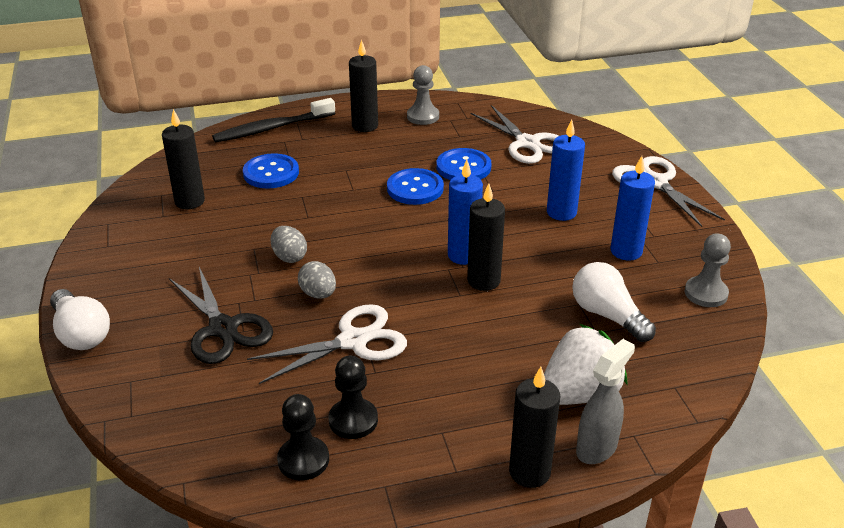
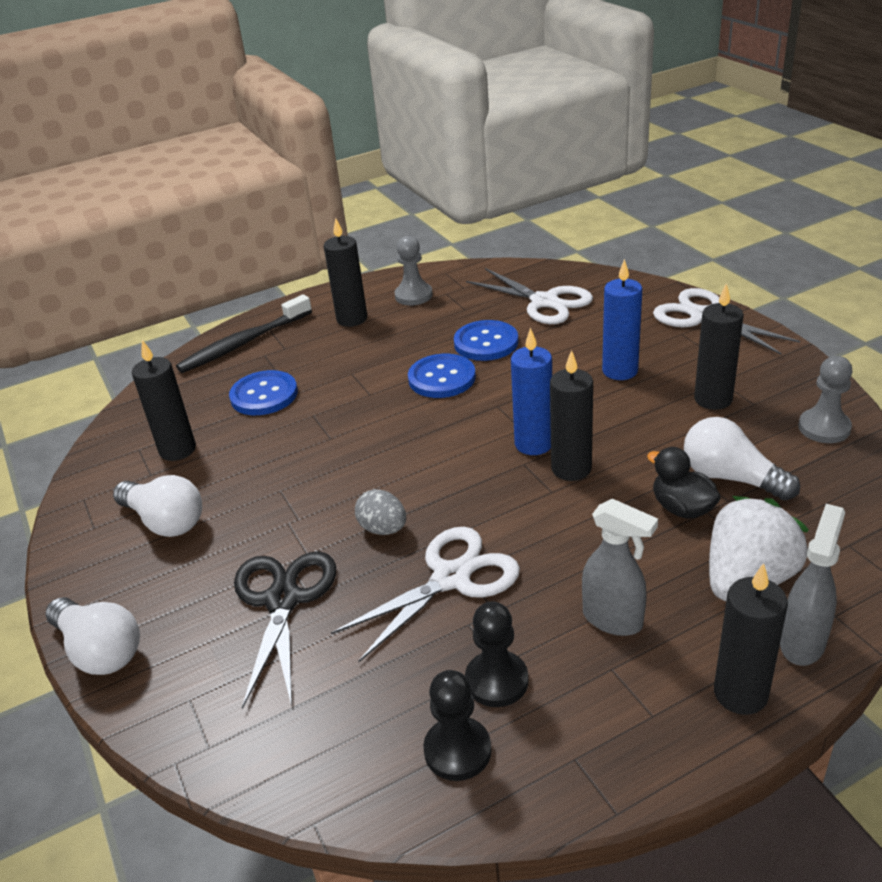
camera: 10 degrees left, 0 degrees up
(160, 253) = (165, 521): none -> white light bulb
(223, 328) = (283, 600): black scissors -> black scissors turned 135 degrees counterclockwise
(289, 257) = (328, 491): grey egg -> none
(460, 399) = (613, 620): none -> grey spray bottle
(556, 330) = (682, 508): none -> black duck
(626, 251) = (713, 399): blue candle -> black candle

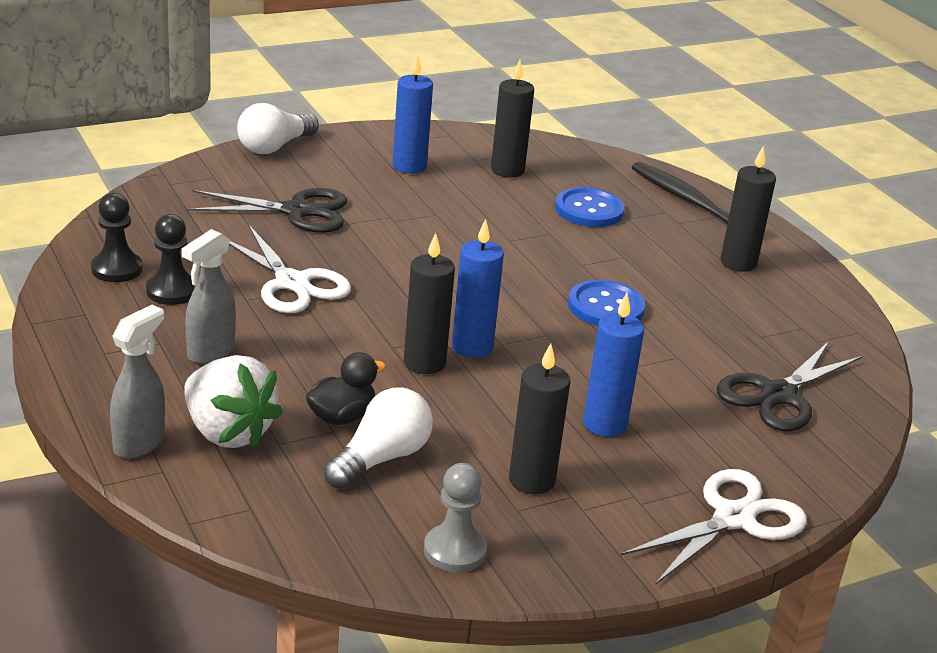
camera: 85 degrees right, 5 degrees down
(165, 521) = (409, 166): white light bulb -> blue candle
(383, 529) = (367, 257): grey egg -> none
(413, 295) = (794, 305): grey pawn -> none
(486, 343) = (678, 342): blue button -> none
(544, 302) = (778, 395): white scissors -> black scissors
(740, 694) = (102, 397): black candle -> none
(802, 642) = (139, 443): grey spray bottle -> grey spray bottle turned 90 degrees counterclockwise

